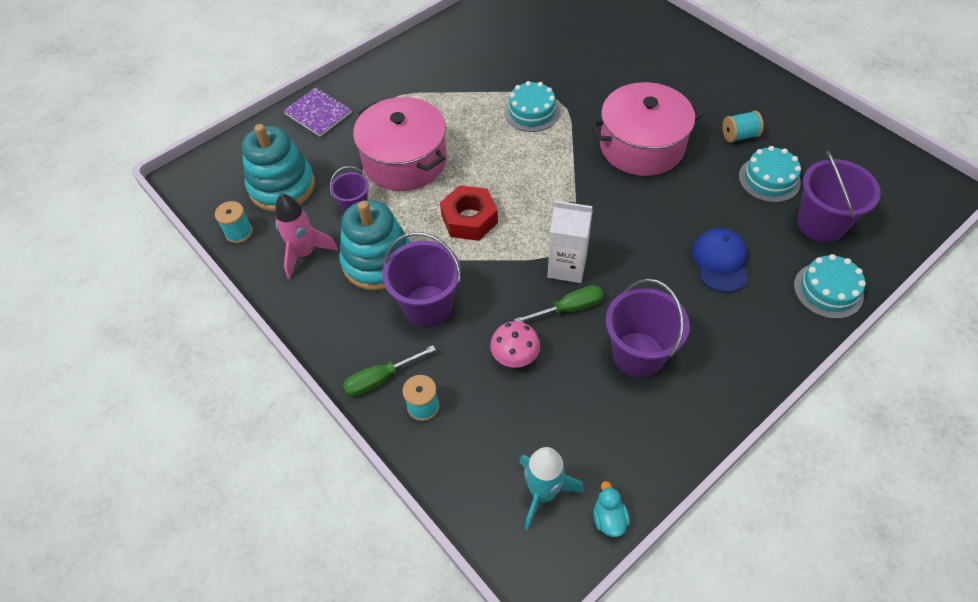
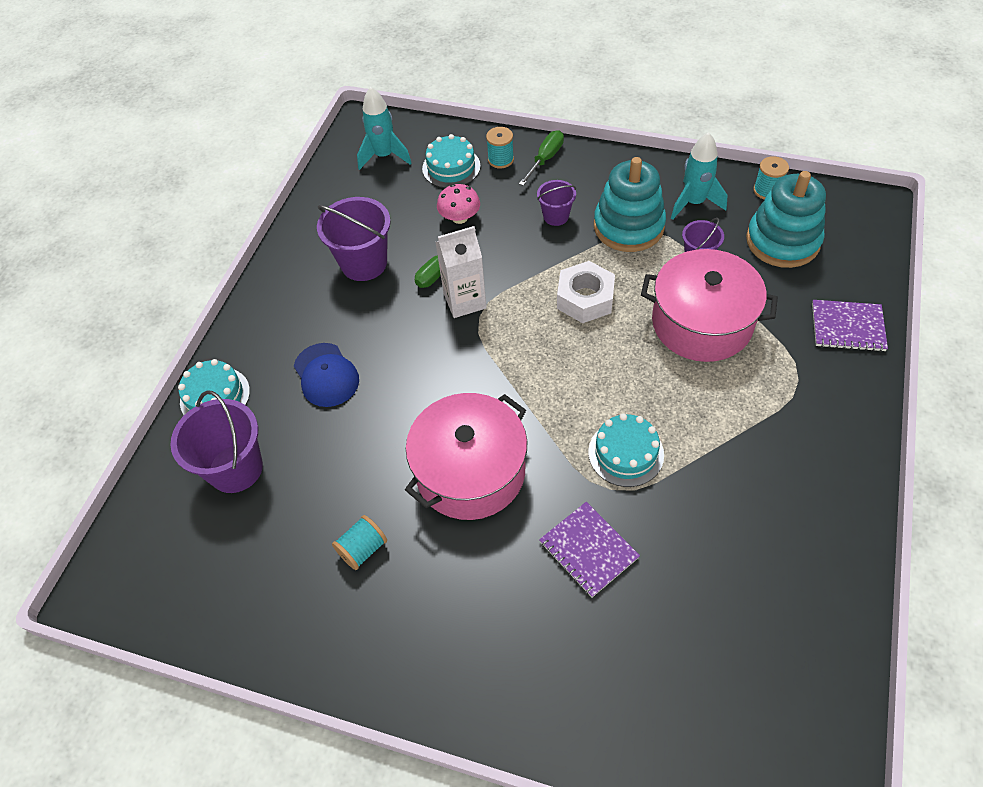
camera: 150 degrees right, 0 degrees up
(305, 253) = (694, 203): pink rocket -> turquoise rocket
(427, 306) = (556, 216): purple bucket -> purple bucket, size x0.56
(469, 219) = (585, 298): red nut -> white nut
(595, 79) = (588, 550): none -> purple notebook
(609, 518) = (334, 164): turquoise duck -> none
(769, 179) = (307, 500): turquoise cake -> turquoise cake (451, 167)

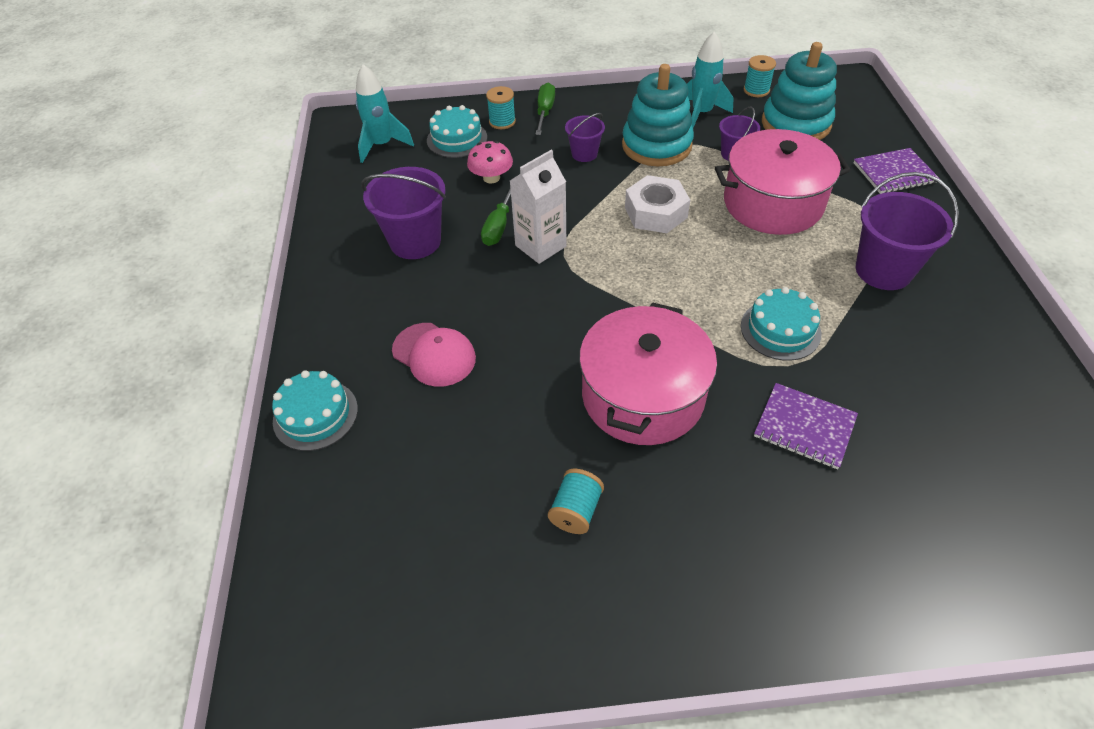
camera: 25 degrees left, 5 degrees down
(235, 468) = (381, 480): purple bucket -> purple bucket (883, 270)
(326, 375) = (434, 354): blue cap -> pink cap

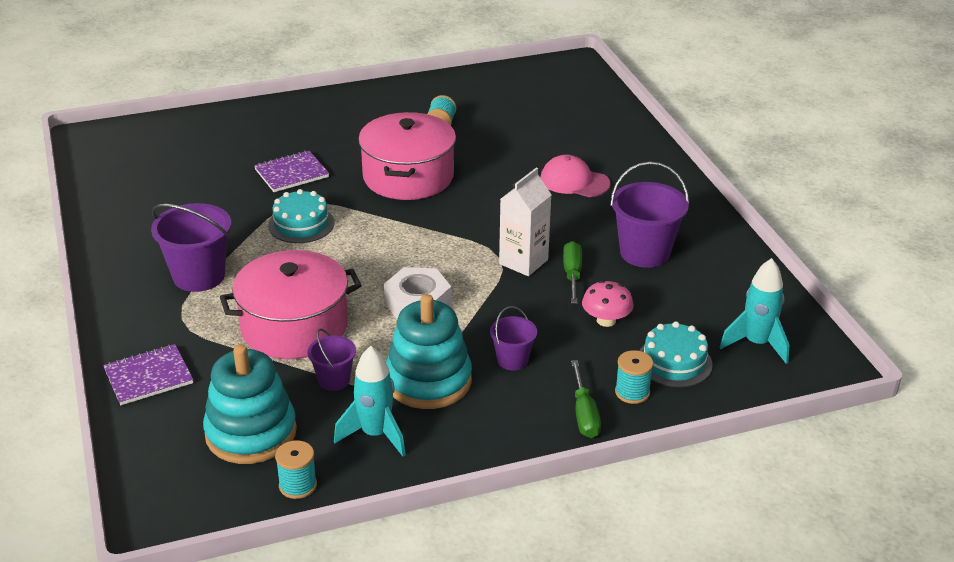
camera: 165 degrees right, 15 degrees down
(315, 415) = (636, 144): turquoise cake -> none
(804, 427) = (291, 173): purple notebook -> purple notebook turned 45 degrees counterclockwise

